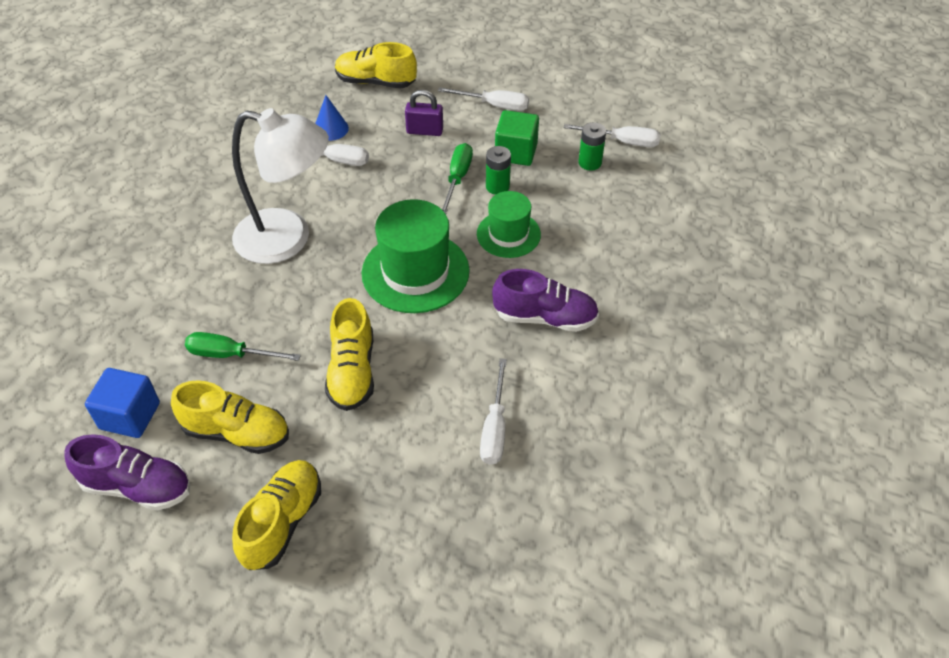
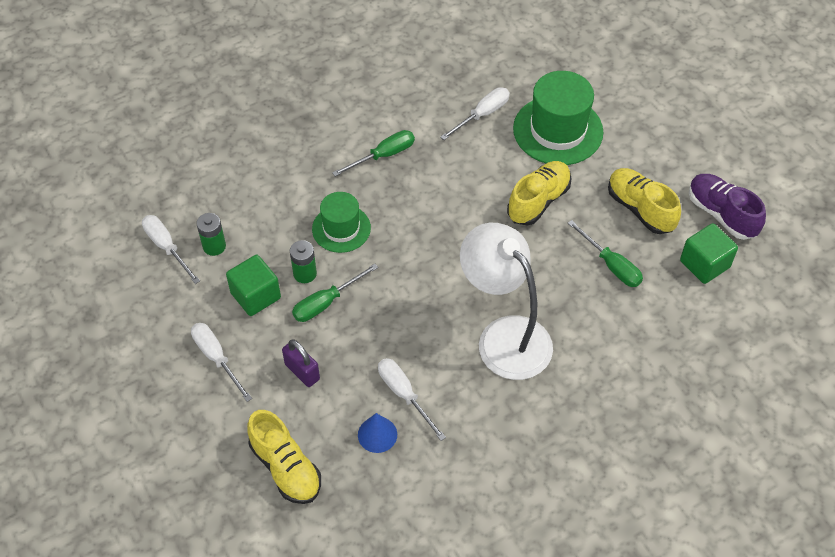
camera: 140 degrees left, 5 degrees up
(130, 416) = (704, 264): blue cube -> green cube
(282, 522) = (645, 142): yellow shoe -> none
(415, 272) = (435, 243): green hat -> green hat (558, 130)
(545, 317) = (383, 155): purple shoe -> green screwdriver

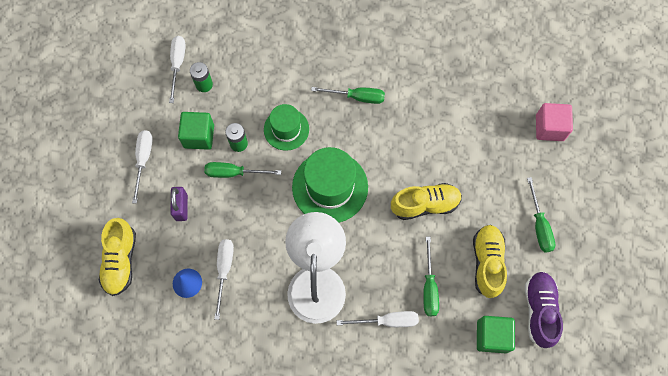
camera: 40 degrees right, 15 degrees up
(482, 114) = (447, 114): white screwdriver -> white screwdriver (387, 321)
(558, 130) = (486, 163): green hat -> green hat (330, 187)
(583, 66) = (549, 128): none -> pink cube
(653, 148) = (539, 225): none -> green screwdriver

